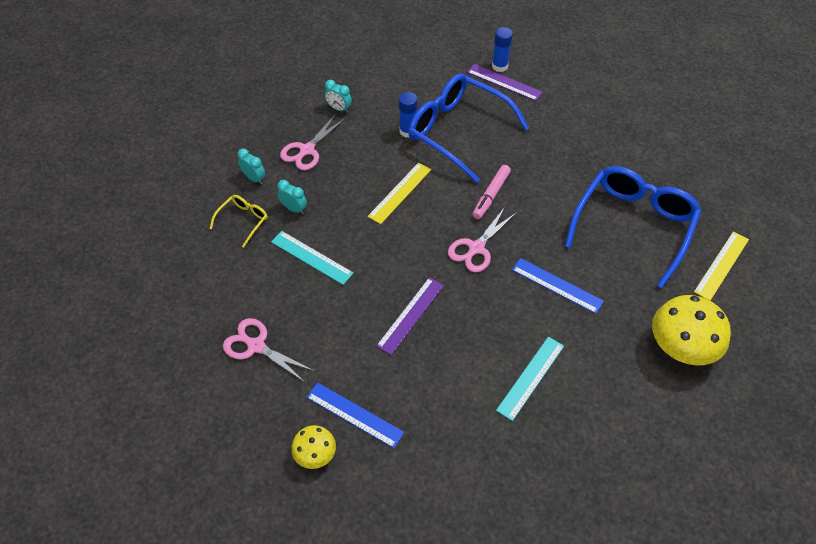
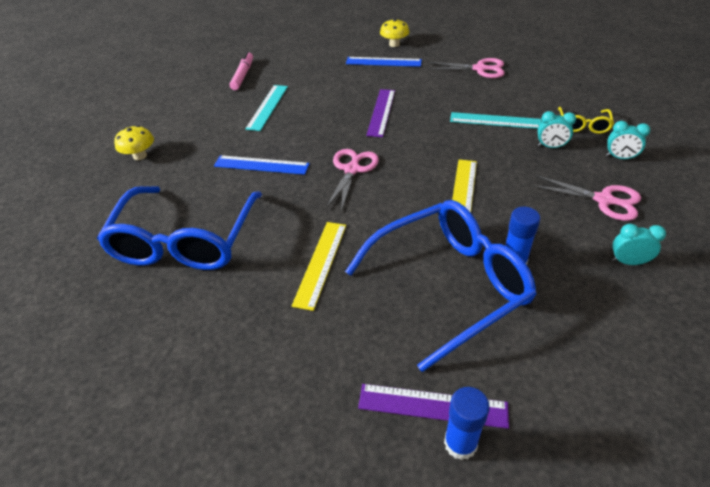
camera: 160 degrees right, 10 degrees down
(307, 150) = (604, 200): pink scissors -> pink scissors turned 105 degrees clockwise
(458, 132) = (448, 285): blue glasses -> blue glasses turned 45 degrees counterclockwise
(491, 195) = (362, 221): pink marker -> pink marker (243, 75)
(681, 347) = (140, 156): yellow mushroom -> yellow mushroom, size x0.55
(721, 265) = (83, 232): yellow ruler -> yellow ruler (320, 263)

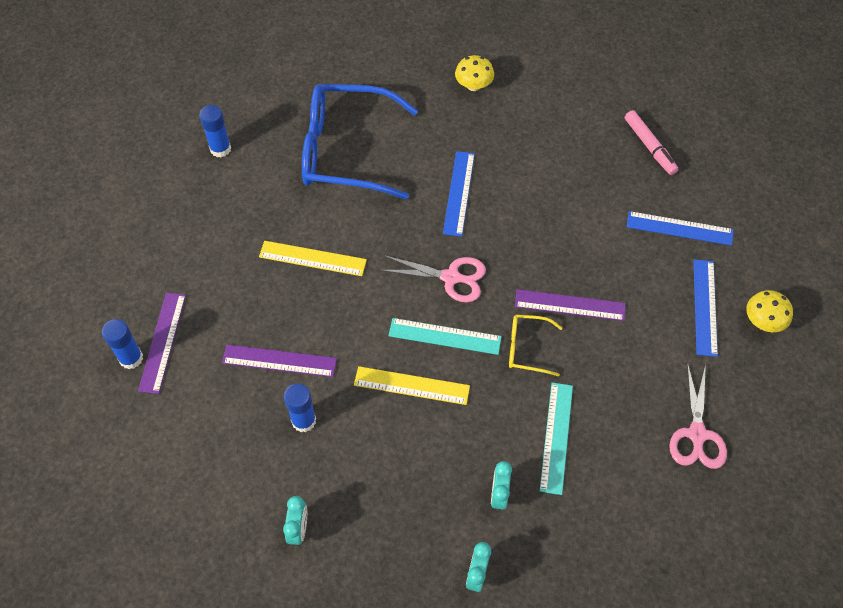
camera: 85 degrees right, 15 degrees up
(136, 362) = (220, 149): none -> blue glue stick
(243, 75) = (649, 146): pink marker -> pink marker turned 60 degrees clockwise
(267, 107) = (574, 183): turquoise ruler -> turquoise ruler (445, 336)
(318, 67) = (679, 228): none -> blue ruler
(448, 285) = (279, 361): blue glasses -> purple ruler
(583, 125) = (550, 547): yellow glasses -> yellow glasses (528, 348)
(604, 200) = (395, 531): pink scissors -> none

